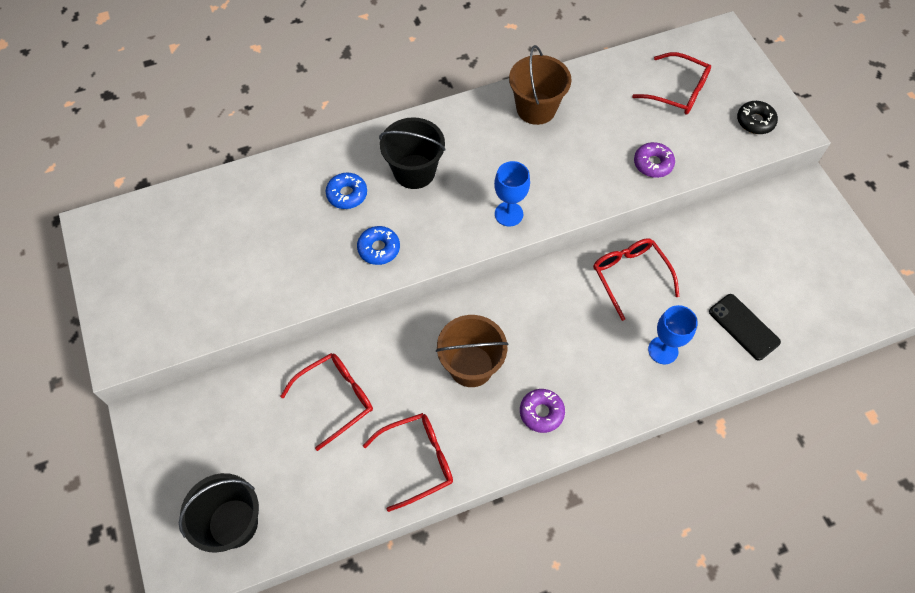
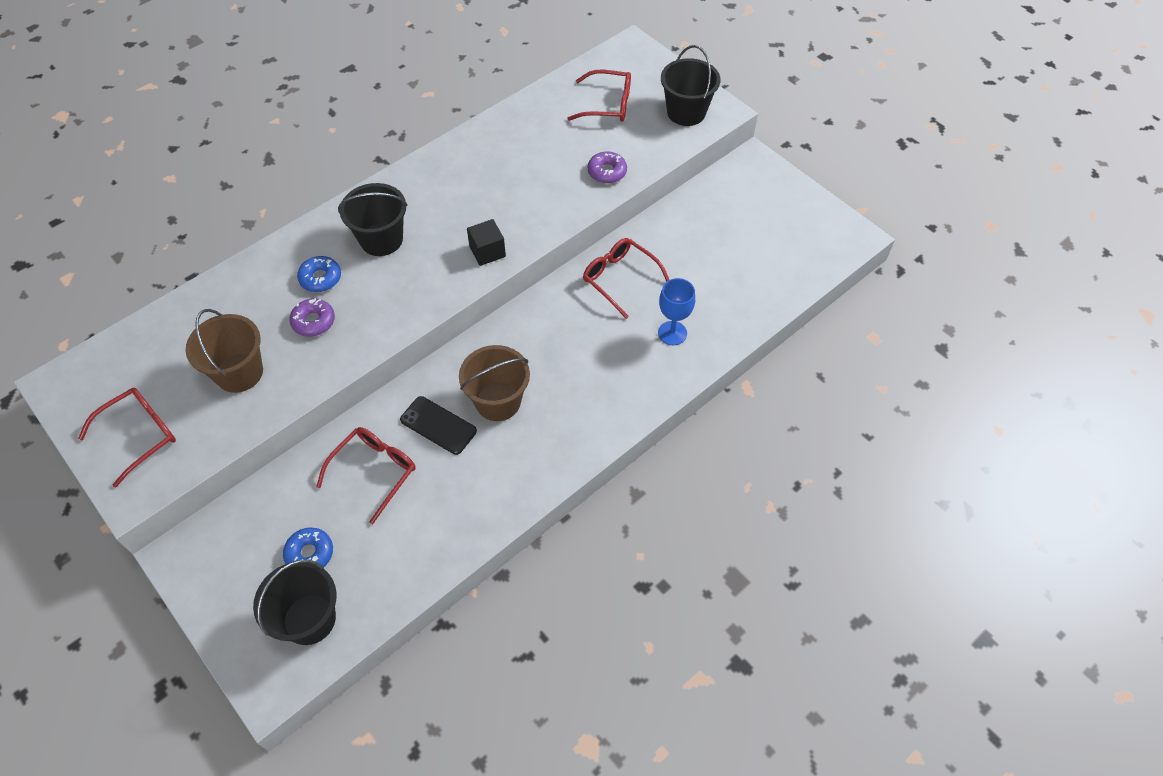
camera: 20 degrees left, 5 degrees down
(379, 248) = (371, 318): blue donut -> blue donut (310, 553)
(417, 460) = (476, 501): red glasses -> red glasses (140, 435)
(509, 214) = (487, 252): blue goblet -> black cube
(536, 108) = (480, 153): brown bucket -> brown bucket (239, 372)
(541, 412) = (579, 421): purple donut -> purple donut (313, 321)
(744, 327) = (737, 292): black phone -> black phone (438, 425)
(755, 121) = (686, 112): black donut -> black bucket

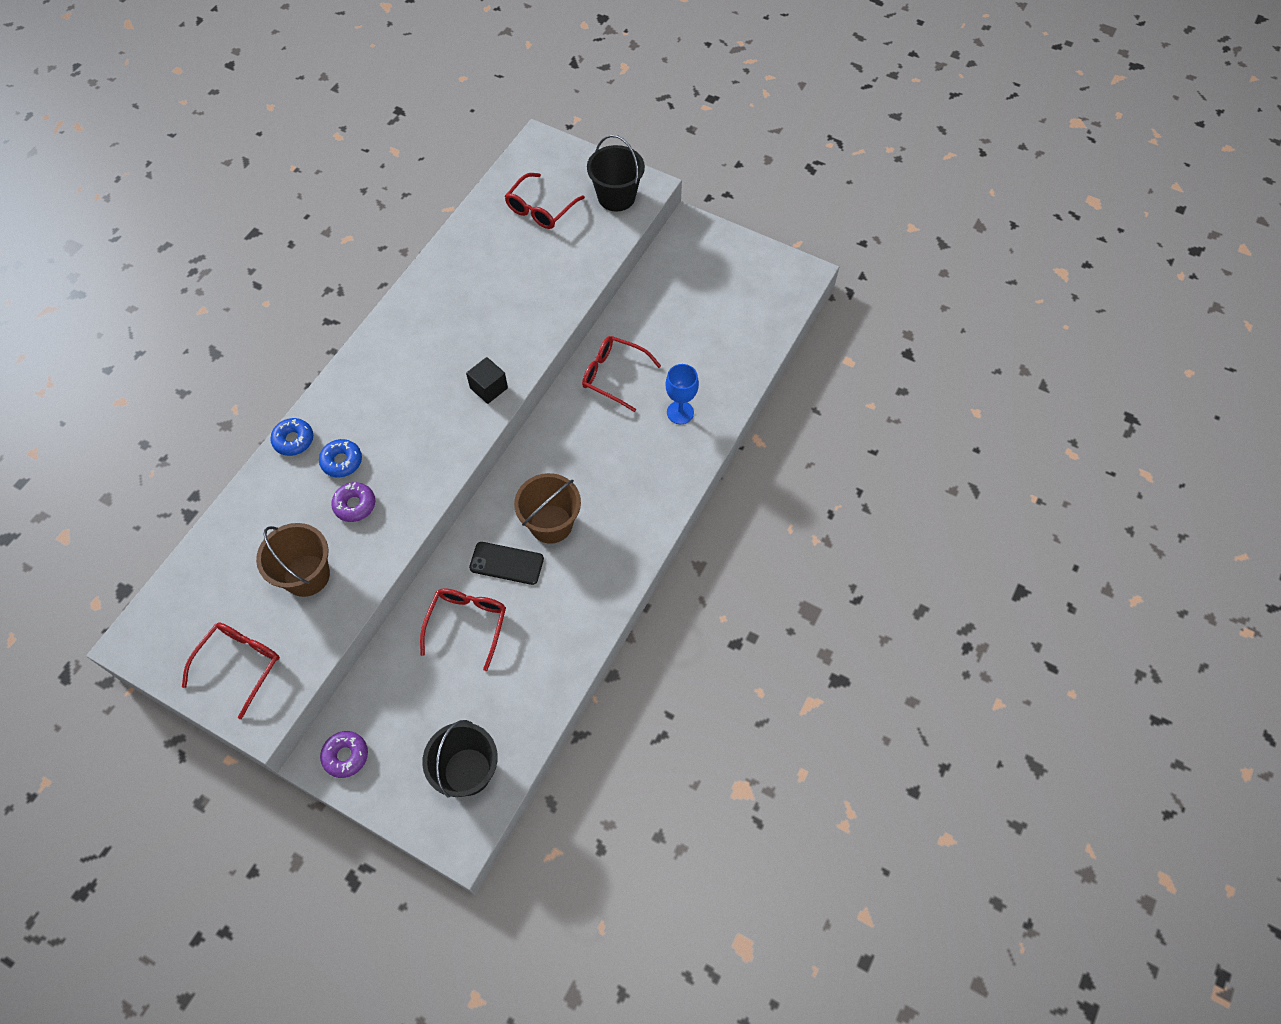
camera: 20 degrees left, 5 degrees up
(310, 553) = (441, 716): blue donut -> blue donut (293, 440)
(381, 239) = (383, 406): black bucket -> none
(607, 172) = (567, 277): purple donut -> purple donut (345, 756)
(608, 105) = (540, 209): red glasses -> red glasses turned 135 degrees clockwise

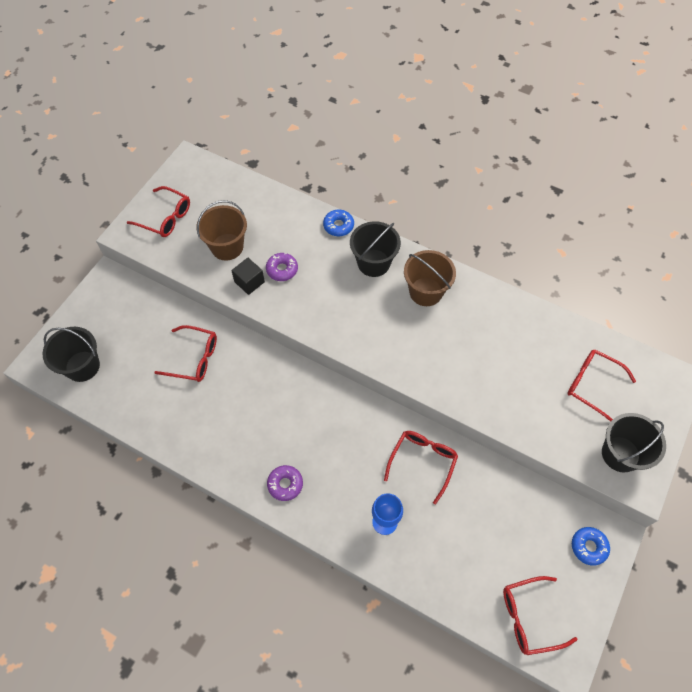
camera: 90 degrees right, 0 degrees up
(342, 461) = (319, 257): blue donut -> blue donut (588, 547)
(345, 756) = (107, 291): purple donut -> purple donut (285, 484)
(359, 401) = (373, 263): none -> black bucket
(489, 388) = (388, 353): black cube -> black cube (249, 282)
(506, 563) = (242, 383): black phone -> none
(551, 524) = (275, 414): brown bucket -> brown bucket (426, 292)
(768, 297) = (529, 617): none -> red glasses

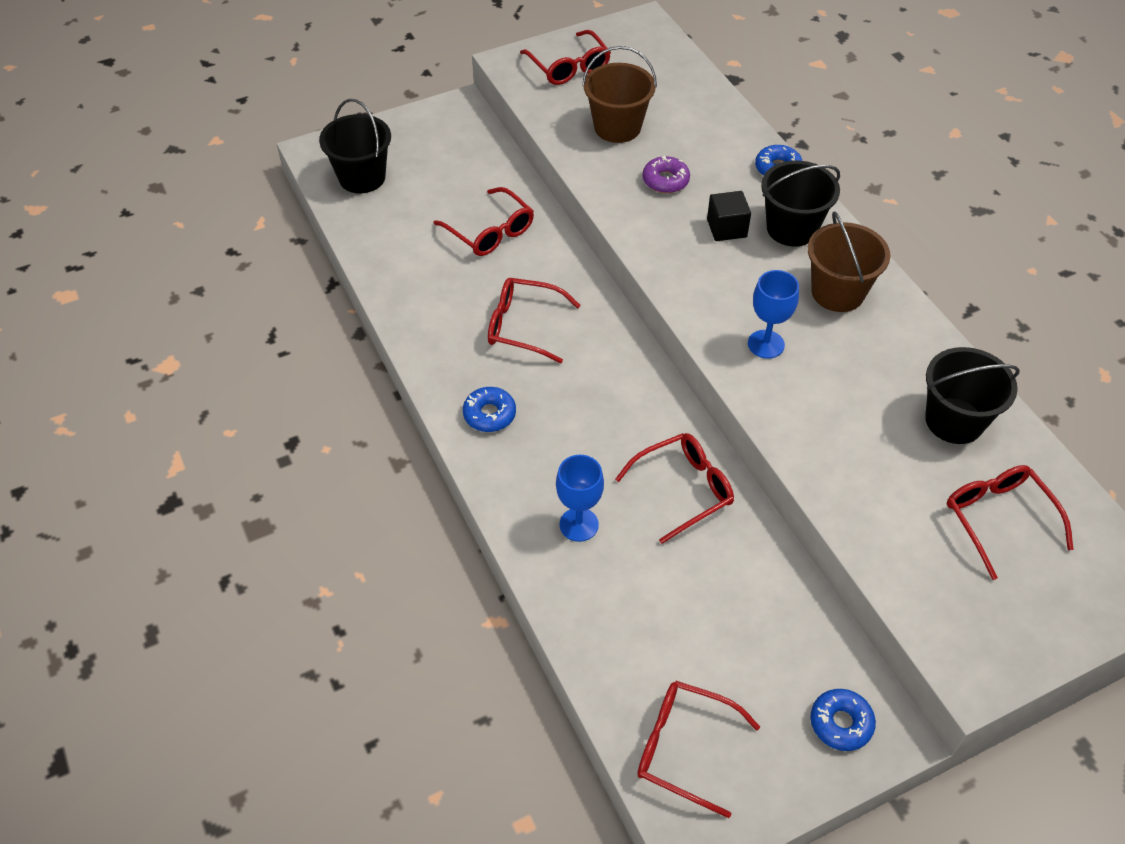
camera: 35 degrees right, 10 degrees down
(249, 282) = (614, 174): black cube -> black cube (726, 228)
(261, 412) = (523, 326): none -> red glasses
(285, 484) = (489, 414): purple donut -> blue donut
(412, 349) = (766, 344): none -> blue goblet
(620, 454) = (973, 622): black bucket -> black bucket (954, 420)

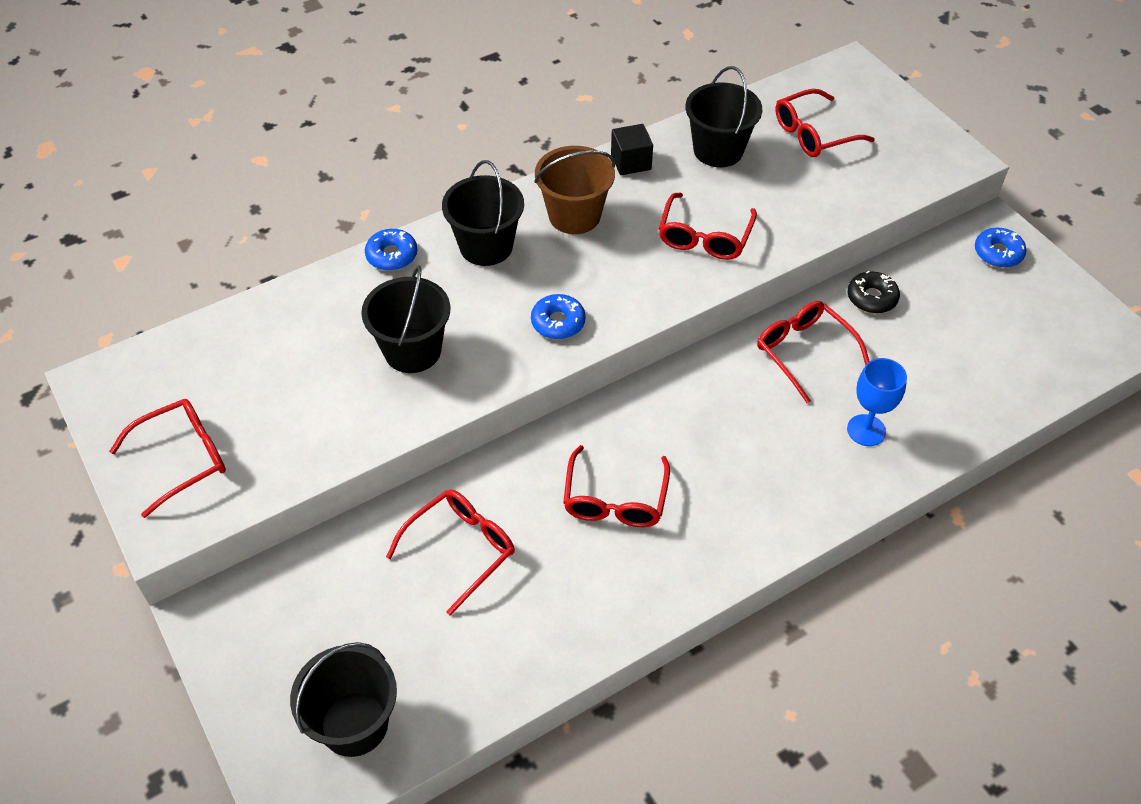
camera: 95 degrees left, 0 degrees up
(489, 414) = (748, 519): blue donut -> blue donut (558, 322)
(617, 127) = (313, 400): brown bucket -> none
(665, 180) = (412, 351): purple donut -> black bucket
(684, 748) = (1058, 346): red glasses -> red glasses (704, 237)
(726, 228) = (489, 297): black cube -> black cube (631, 162)
(761, 567) = (872, 298): none -> black donut
(766, 344) = (651, 268): blue goblet -> none

